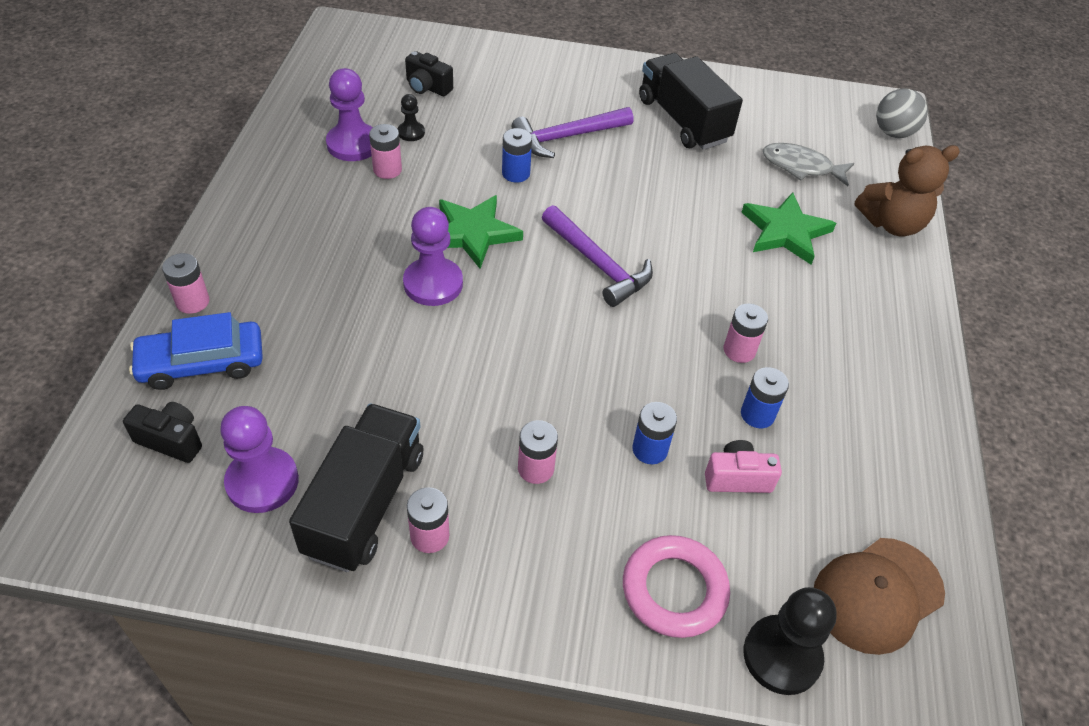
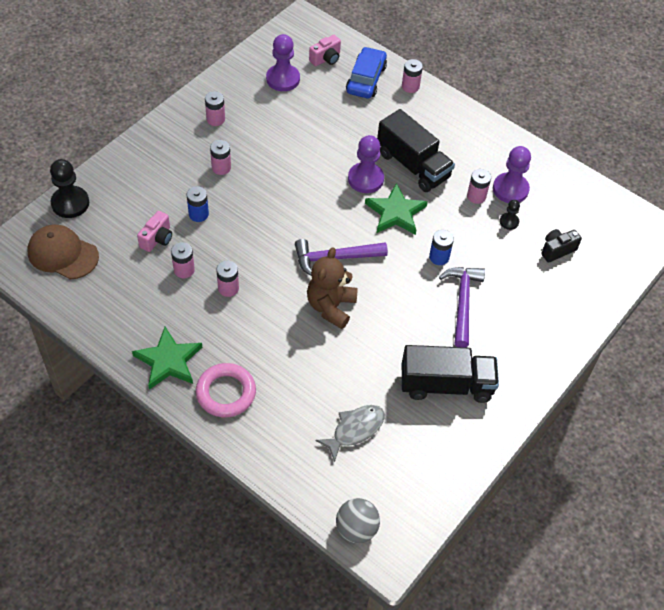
camera: 120 degrees right, 5 degrees up
(171, 440) = (326, 59): black camera -> pink camera
(365, 503) = (247, 106): black truck -> black truck (413, 165)
(674, 590) = (126, 184): pink ring -> pink ring (226, 393)
(757, 414) = (184, 270): blue battery -> pink battery
(785, 231) = (300, 374): green star -> green star (168, 361)
(877, 595) = (62, 254): brown cap -> brown cap turned 60 degrees counterclockwise
(892, 224) = (267, 447): brown teddy bear -> brown teddy bear (331, 307)

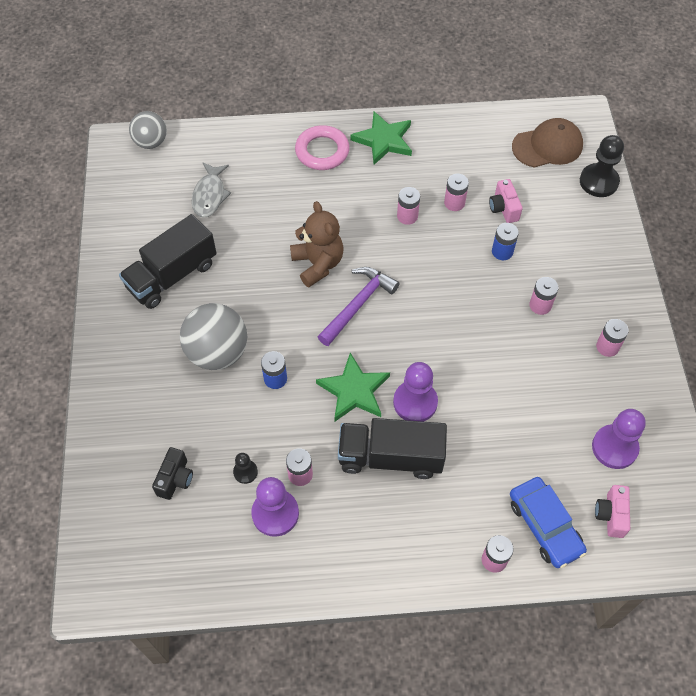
camera: 140 degrees right, 5 degrees up
(462, 303) = (217, 352): purple hammer -> grey ball

